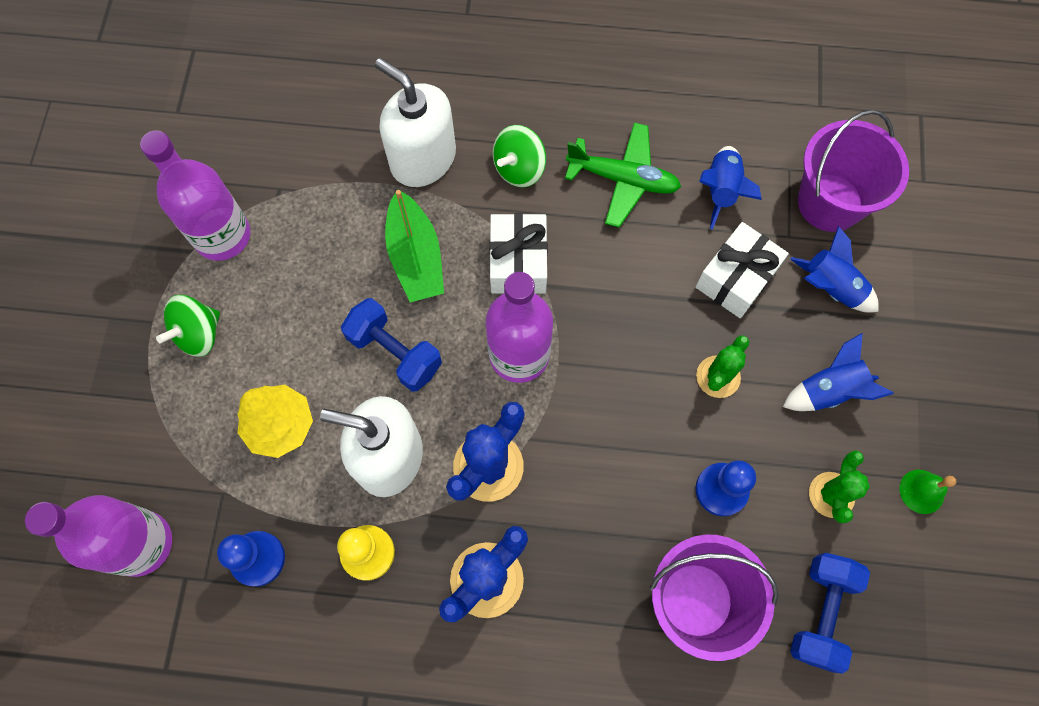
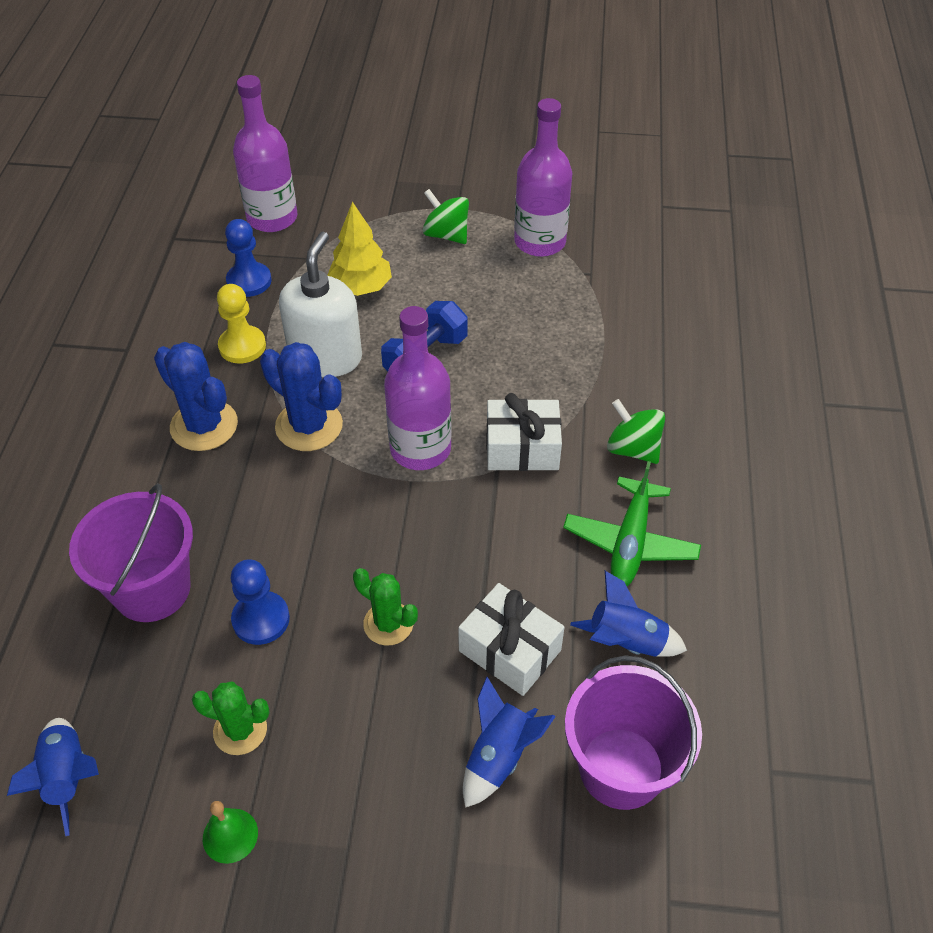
camera: 90 degrees right, 20 degrees down
(415, 257) = (525, 369): green boat -> none
(423, 159) = (635, 372): white soap dispenser -> none
(820, 613) = (114, 706): blue dumbbell -> none
(828, 390) = (365, 740): blue rocket -> blue rocket (68, 777)

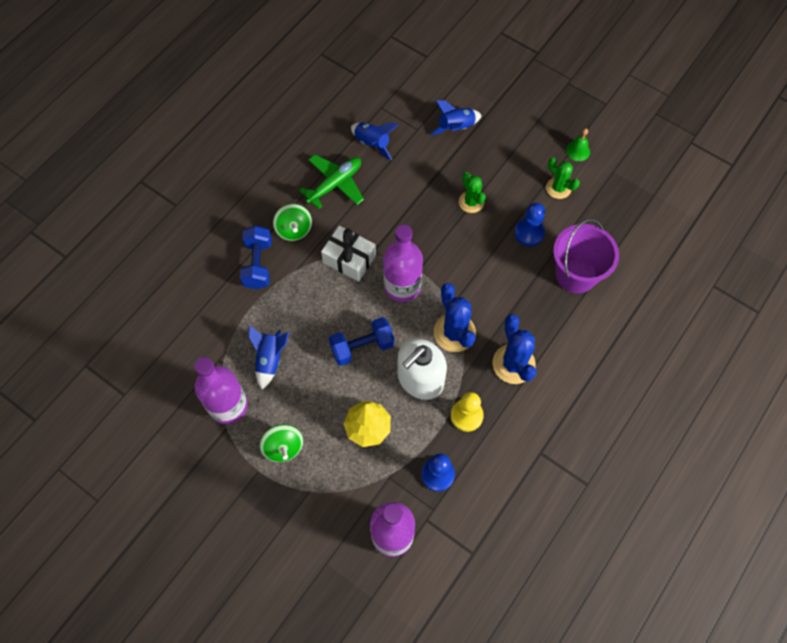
camera: 150 degrees left, 15 degrees up
(68, 777) = (638, 204): blue rocket -> blue rocket (270, 359)
(510, 650) = (424, 164): white gift -> none
(621, 768) = (411, 101): purple bucket -> none
(641, 385) = (258, 264): none -> blue dumbbell

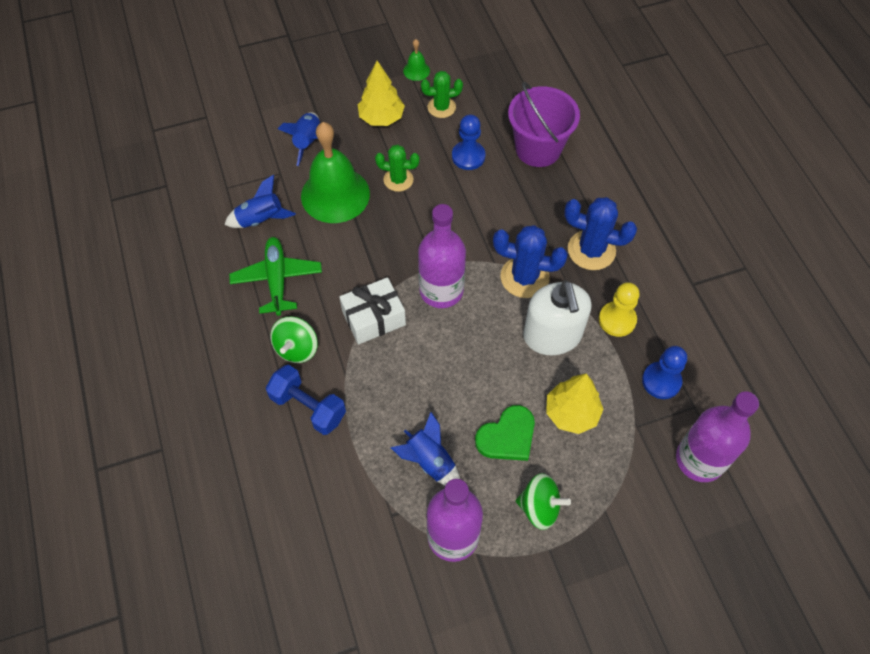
camera: 55 degrees left, 5 degrees down
(294, 230) = (297, 348): green spinning top -> green spinning top turned 90 degrees clockwise
(321, 396) = (507, 436): none -> green heart
(362, 347) = (480, 365): blue dumbbell -> none
(427, 172) = (335, 194): none -> green bell
(515, 157) = (381, 118): none -> yellow tree

